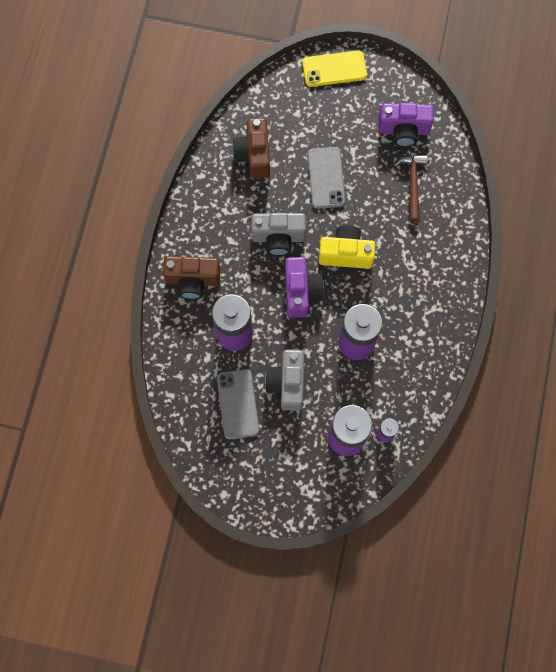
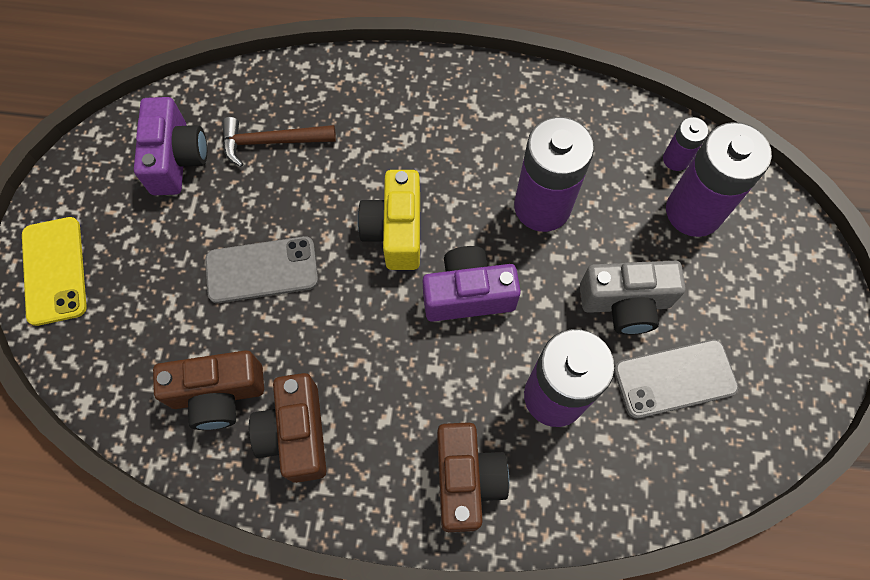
camera: 95 degrees left, 5 degrees down
(227, 194) = (296, 434): none -> brown camera
(278, 237) = (374, 338): grey camera -> none

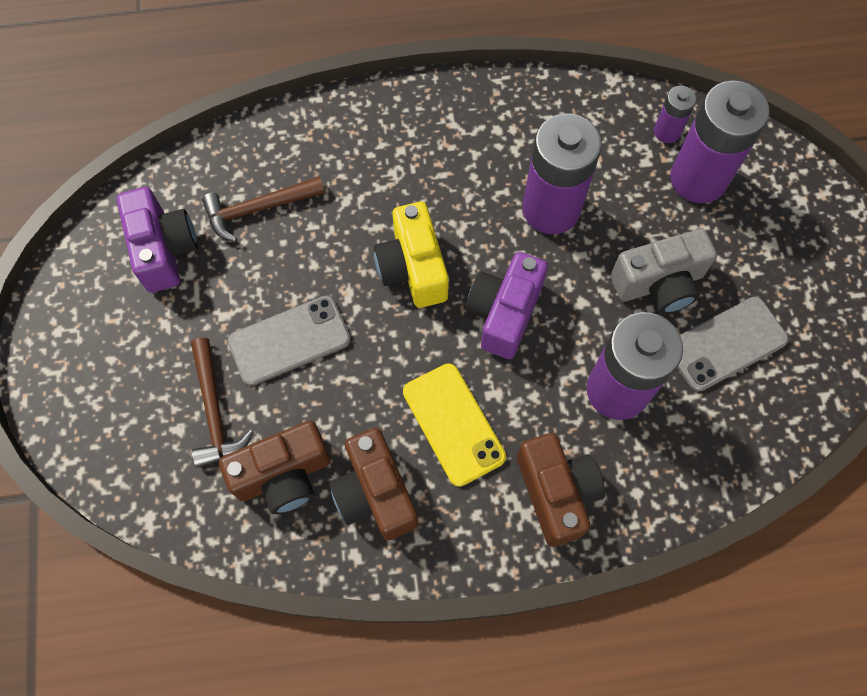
camera: 15 degrees left, 0 degrees up
(54, 271) = (71, 395): yellow phone -> yellow phone (453, 424)
(175, 318) = (214, 411): none -> brown hammer
(468, 294) = (504, 313): purple camera -> purple camera turned 45 degrees counterclockwise

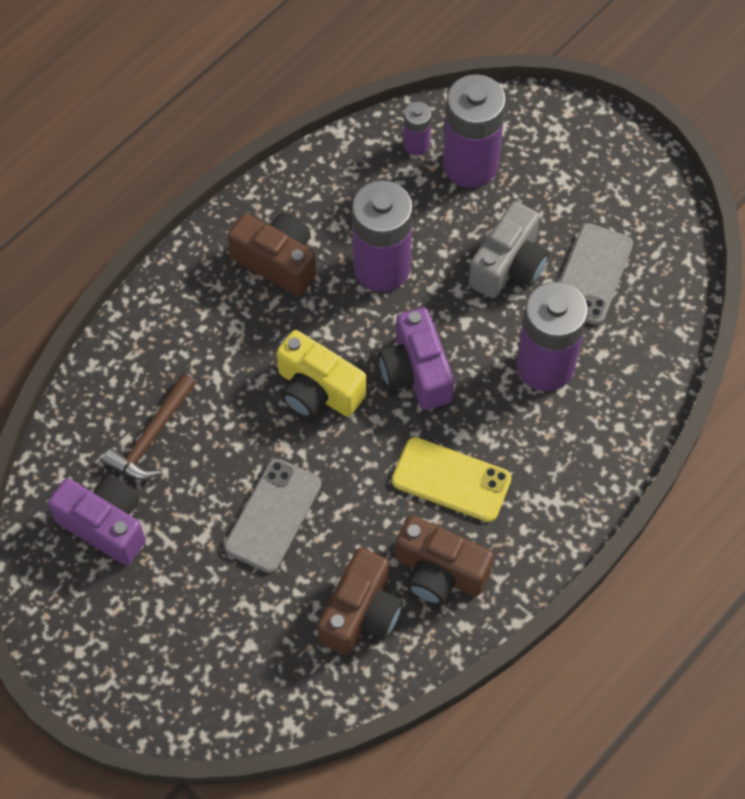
camera: 40 degrees left, 5 degrees down
(214, 411) = (265, 611): brown hammer -> none
(556, 493) = (565, 470): brown camera -> brown camera (277, 262)

